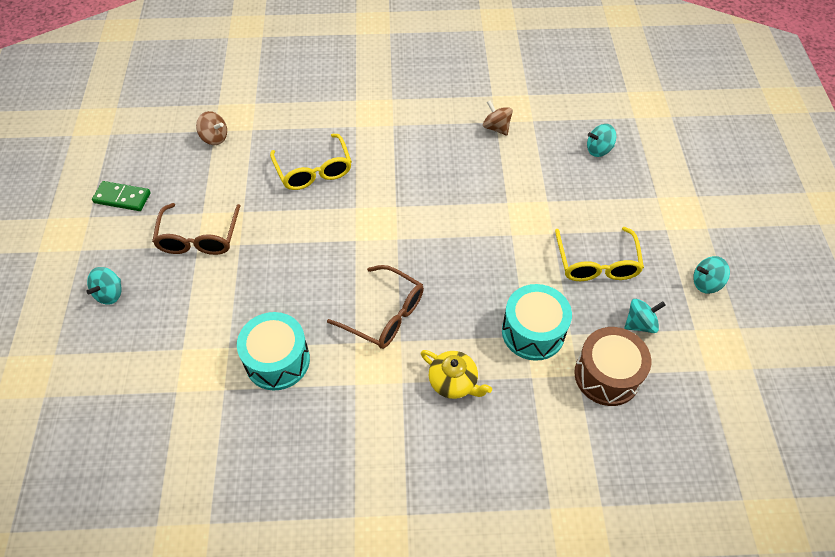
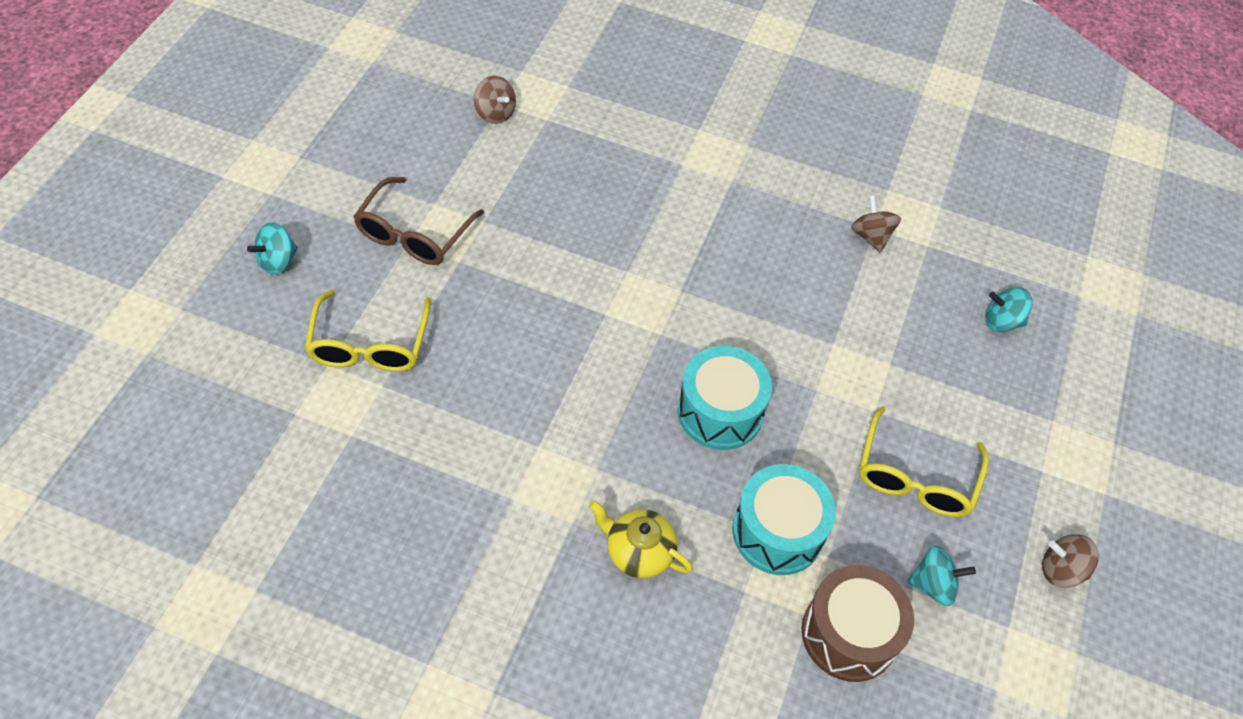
camera: 20 degrees right, 0 degrees up
(122, 198) = (348, 148): green domino -> none
(277, 360) = (432, 427): turquoise drum -> turquoise drum (720, 412)
(313, 170) = (598, 202): yellow glasses -> yellow glasses (370, 344)
(384, 314) = (593, 425): brown glasses -> none
(454, 382) = (638, 551): yellow teapot -> yellow teapot turned 150 degrees clockwise
(706, 283) = (1061, 570): turquoise spinning top -> brown spinning top

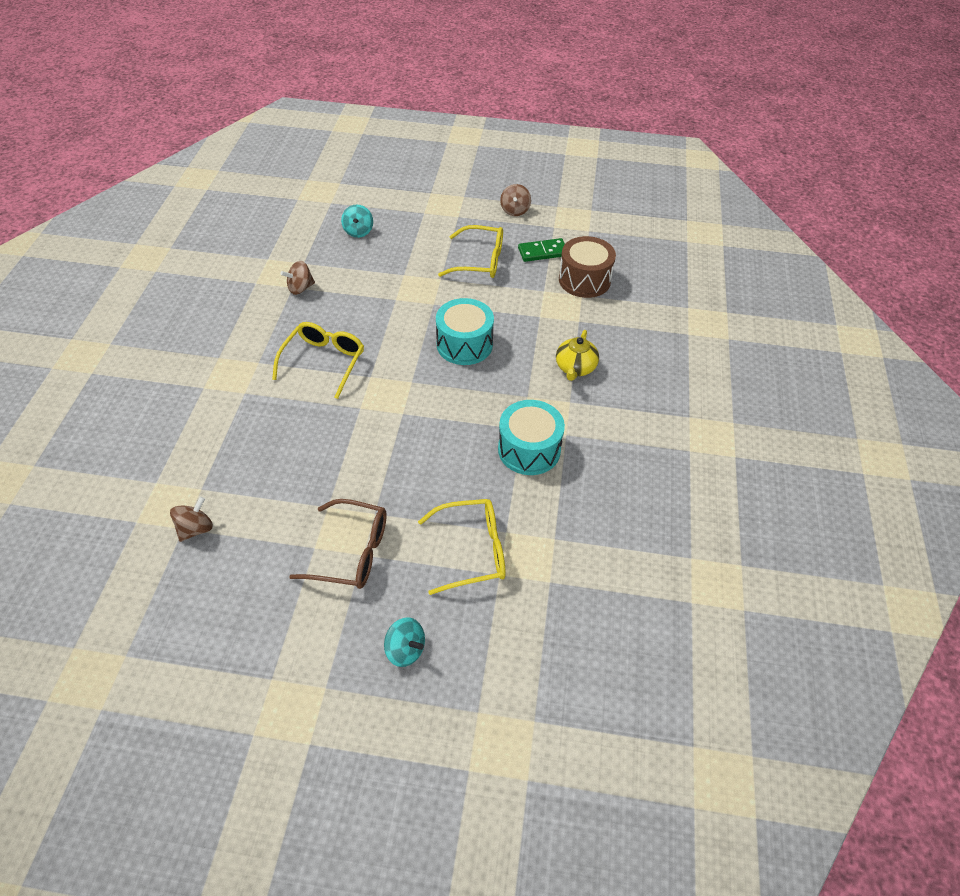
camera: 100 degrees left, 5 degrees down
(717, 244) = (323, 362): none -> yellow glasses
(777, 532) = (537, 311): turquoise drum -> turquoise drum (529, 449)
(933, 584) = (542, 252): turquoise spinning top -> green domino

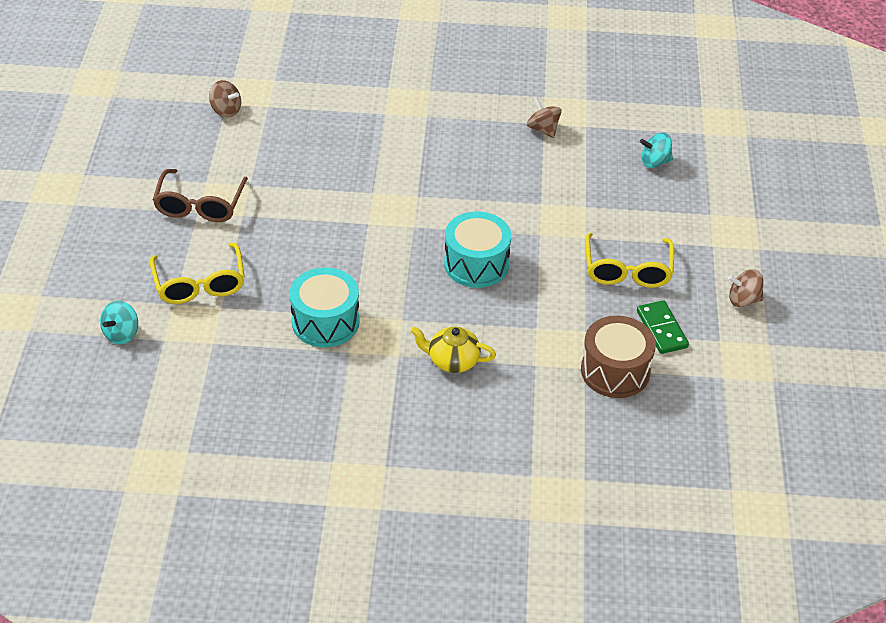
camera: 85 degrees right, 5 degrees down
(323, 362) = (433, 160): yellow glasses -> none
(405, 650) = (102, 247): turquoise spinning top -> turquoise spinning top (121, 334)

